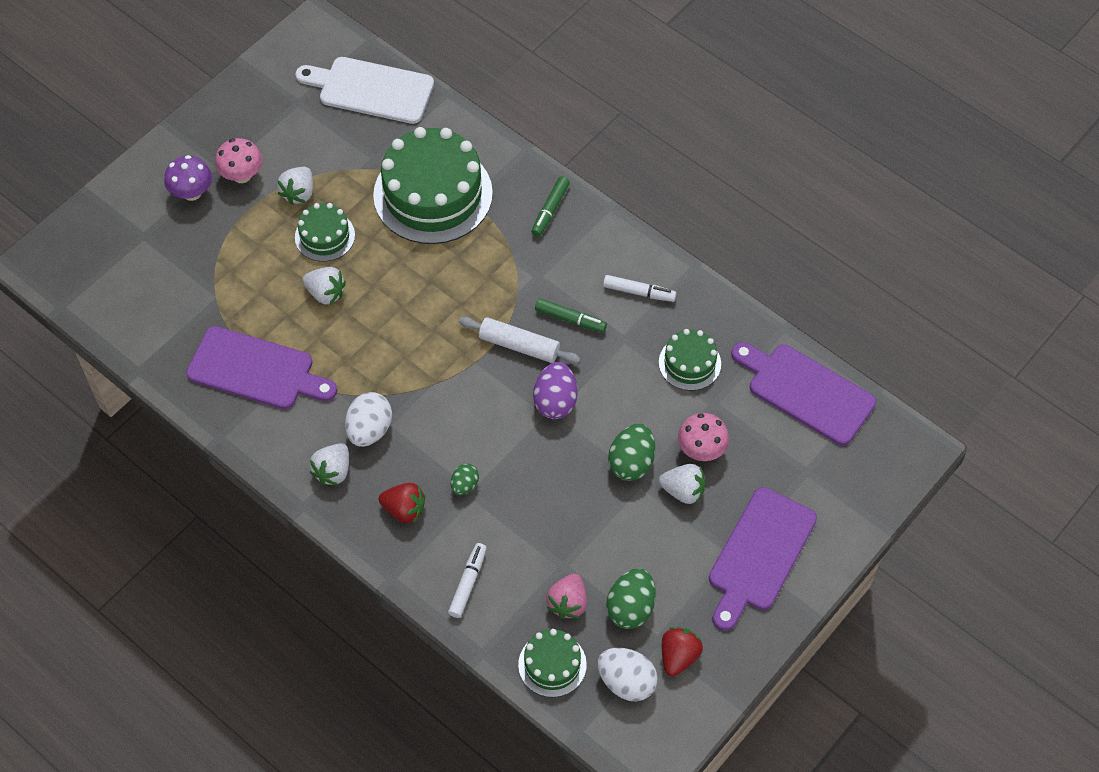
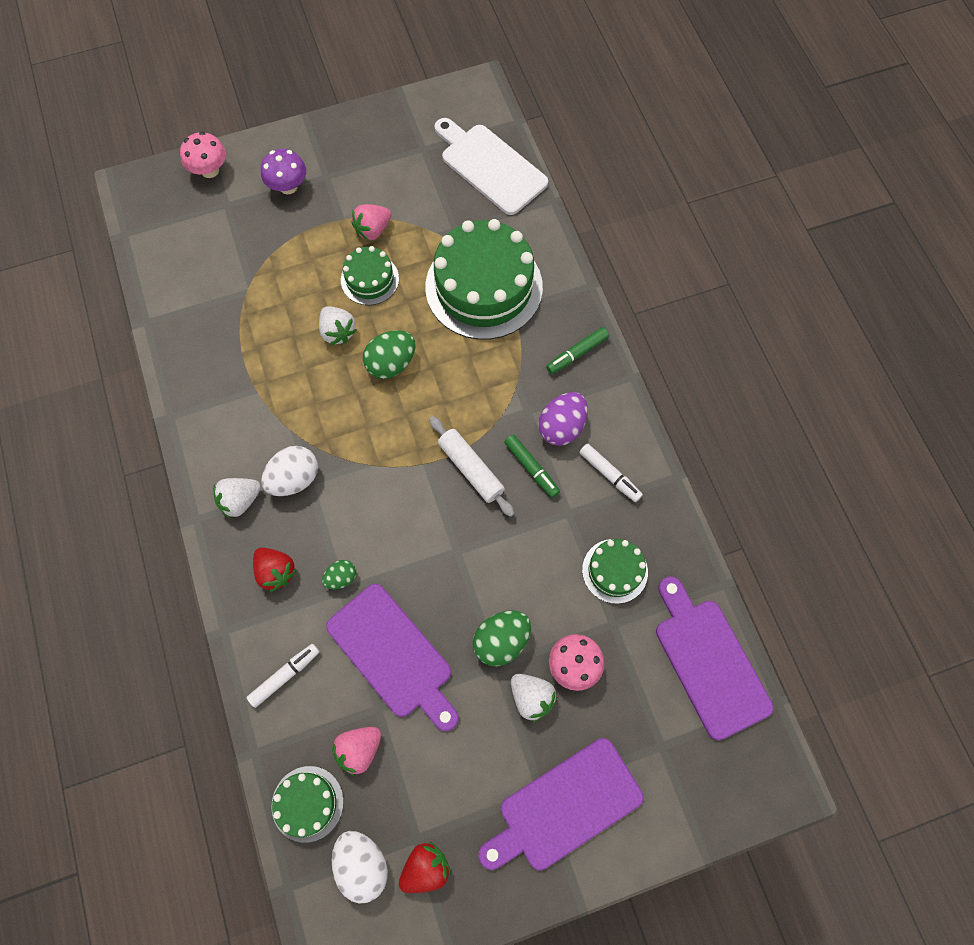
camera: 30 degrees right, 10 degrees up
(242, 175) = (337, 191): pink mushroom -> pink mushroom (210, 170)
(256, 370) = (238, 372): purple cutting board -> purple cutting board (393, 655)
(299, 193) = (373, 230): white strawberry -> pink strawberry
(555, 401) = (470, 541): purple egg -> purple egg (562, 427)
(630, 608) = (412, 789): green egg -> green egg (391, 363)

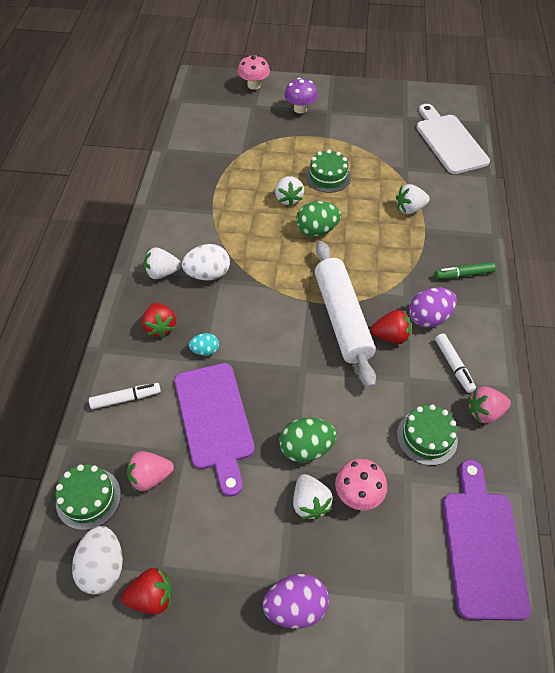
camera: 25 degrees right, 15 degrees down
(341, 578) = (205, 350): green egg -> turquoise egg
(373, 230) = (345, 150): pink strawberry -> pink strawberry (484, 412)
(471, 469) = (342, 318): white rolling pin -> white rolling pin, size x1.62
(484, 287) = (409, 208): green cake -> white strawberry
(531, 468) = (390, 336): green marker -> red strawberry
(564, 807) = (295, 606): purple cutting board -> purple egg

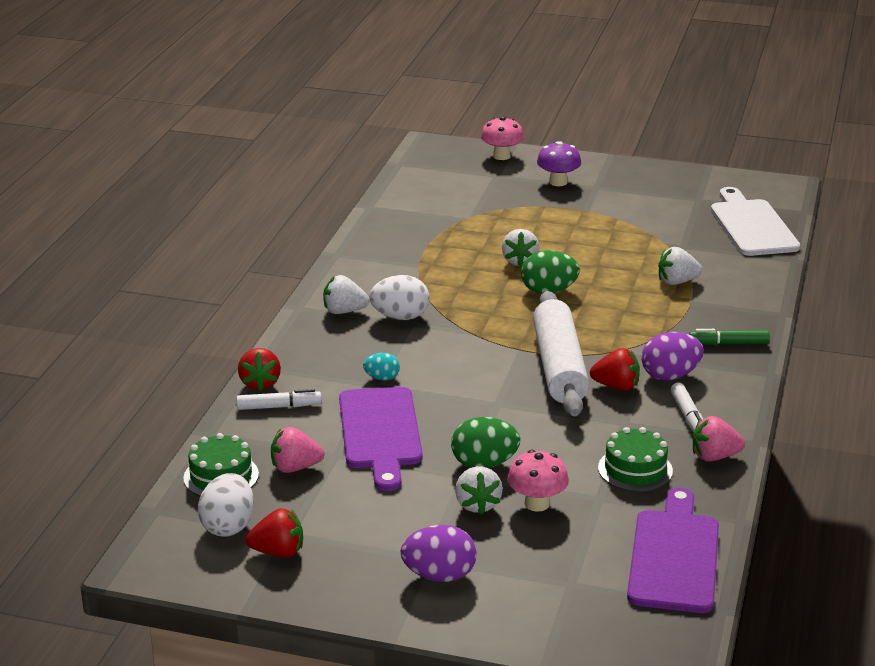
camera: 10 degrees right, 25 degrees down
(160, 327) = (332, 355): red strawberry -> red strawberry (260, 383)
(328, 176) = (577, 245): green cake -> none

